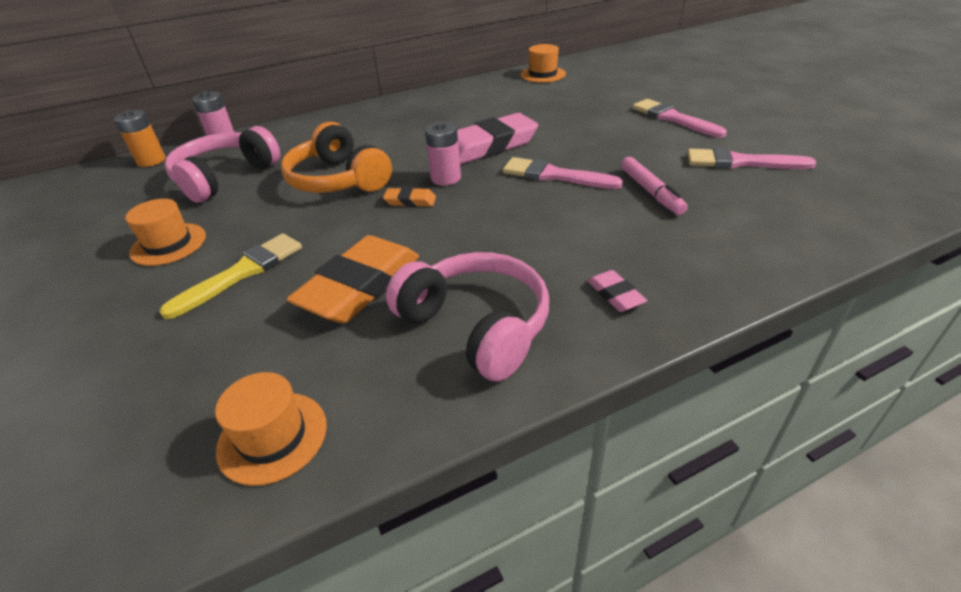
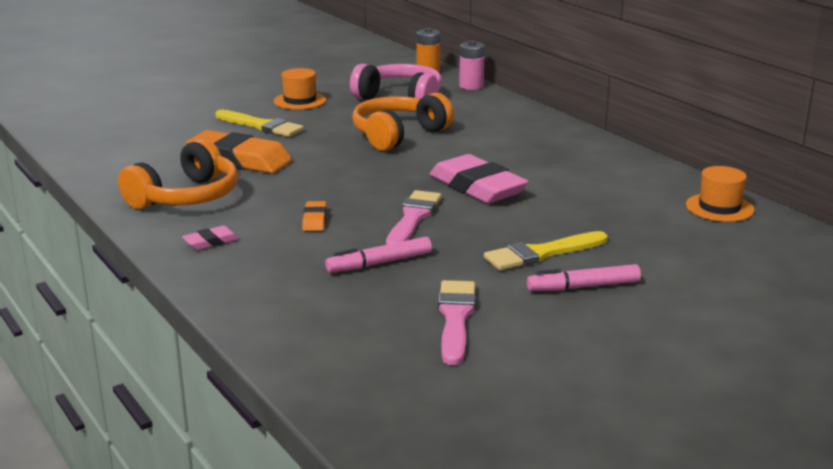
camera: 80 degrees right, 15 degrees down
(272, 437) = (108, 156): orange hat -> none
(410, 201) = (360, 164): orange eraser -> orange eraser (314, 220)
(446, 178) = (404, 173): pink battery -> none
(476, 326) = (186, 197): pink headphones -> orange headphones
(621, 128) = (541, 253): none -> yellow brush
(673, 118) = (584, 287): pink brush -> pink marker

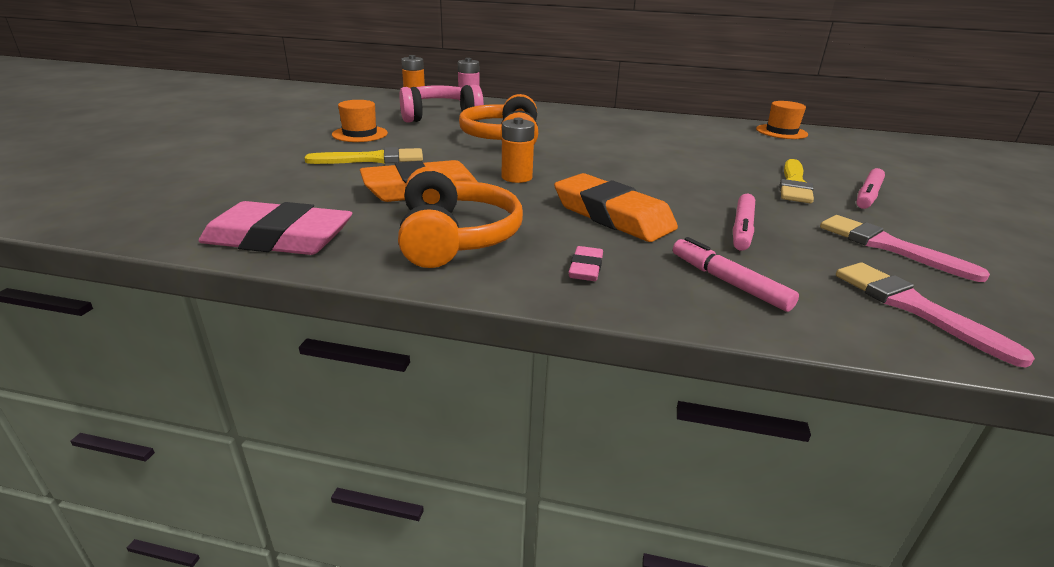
camera: 45 degrees left, 5 degrees up
(269, 284) = (729, 282): none -> pink marker
(314, 220) = (612, 215): orange eraser -> orange eraser, size x2.23
(323, 170) = (516, 177): none -> orange battery
(413, 218) = (669, 189): pink brush -> pink brush (913, 307)
(477, 187) = (646, 157): pink eraser -> pink eraser (279, 239)

